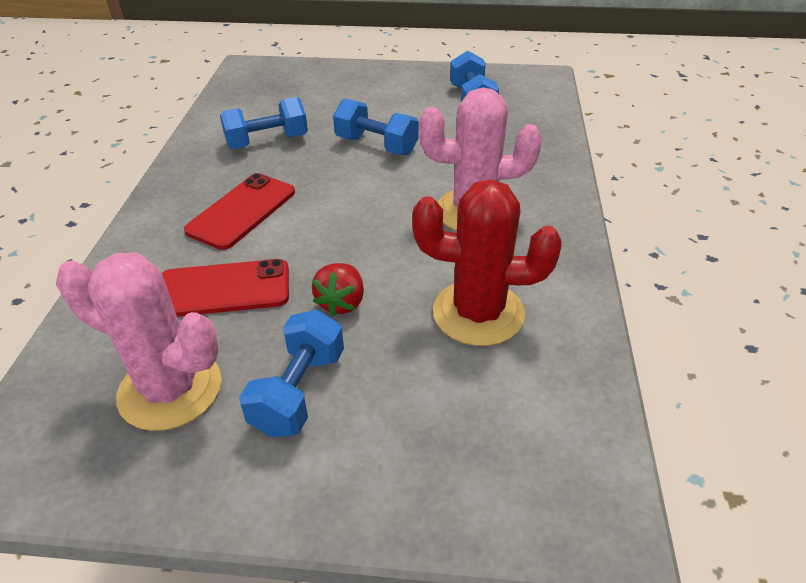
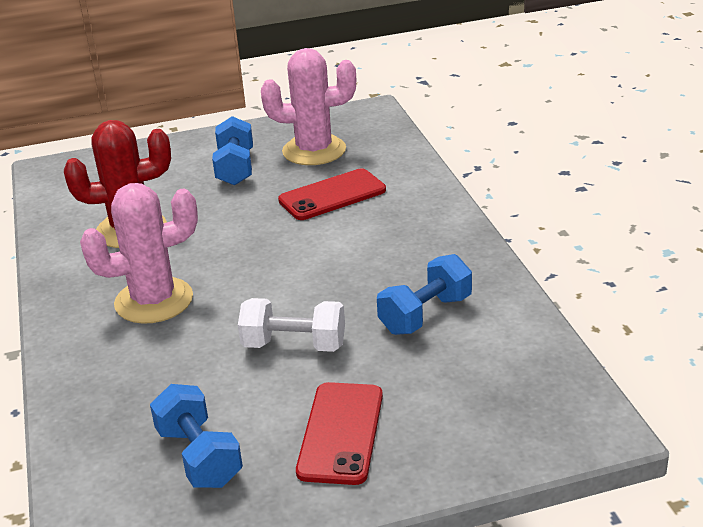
camera: 160 degrees right, 10 degrees down
(241, 211) = (376, 244): red phone -> red phone (341, 433)
(341, 302) = (237, 210): red strawberry -> none
(376, 145) = (294, 345): blue dumbbell -> white dumbbell

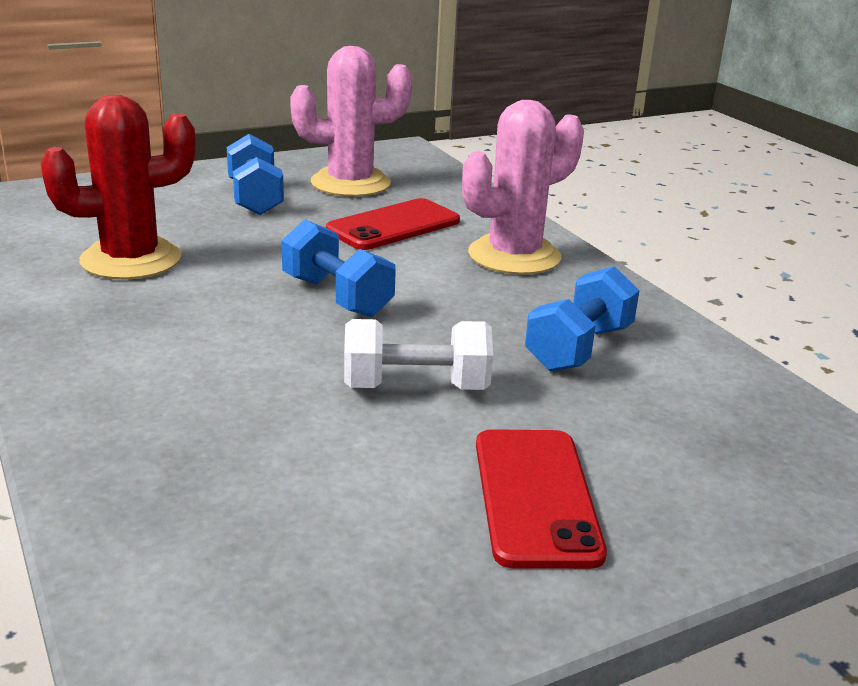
camera: 15 degrees left, 5 degrees down
(154, 301) = (188, 339): pink cactus -> pink cactus (514, 256)
(199, 457) = (328, 541): blue dumbbell -> blue dumbbell (337, 297)

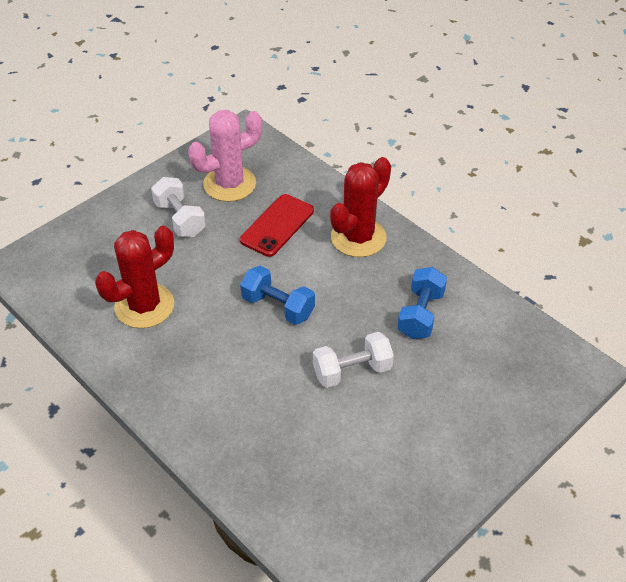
camera: 15 degrees left, 20 degrees up
(255, 198) = (180, 219): blue dumbbell -> white dumbbell
(514, 256) = (358, 237): pink cactus -> red cactus
(536, 497) = (435, 430): red phone -> none

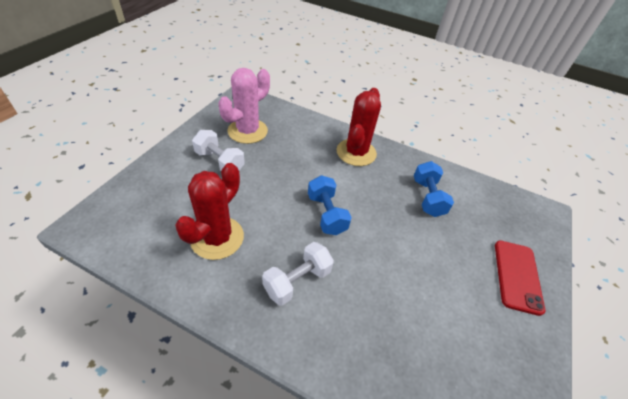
camera: 25 degrees left, 0 degrees up
(277, 225) = (296, 154): red phone -> red phone (517, 276)
(278, 307) = (326, 214): blue dumbbell -> blue dumbbell turned 60 degrees clockwise
(352, 371) = (408, 253): white dumbbell -> white dumbbell (297, 281)

